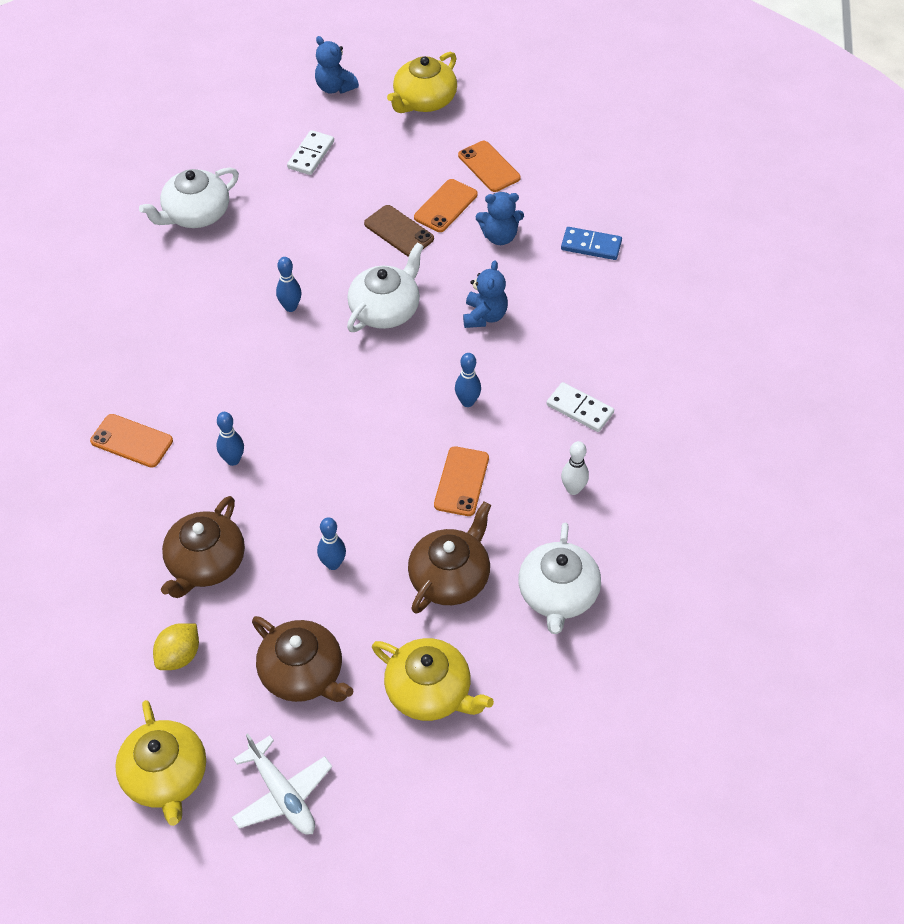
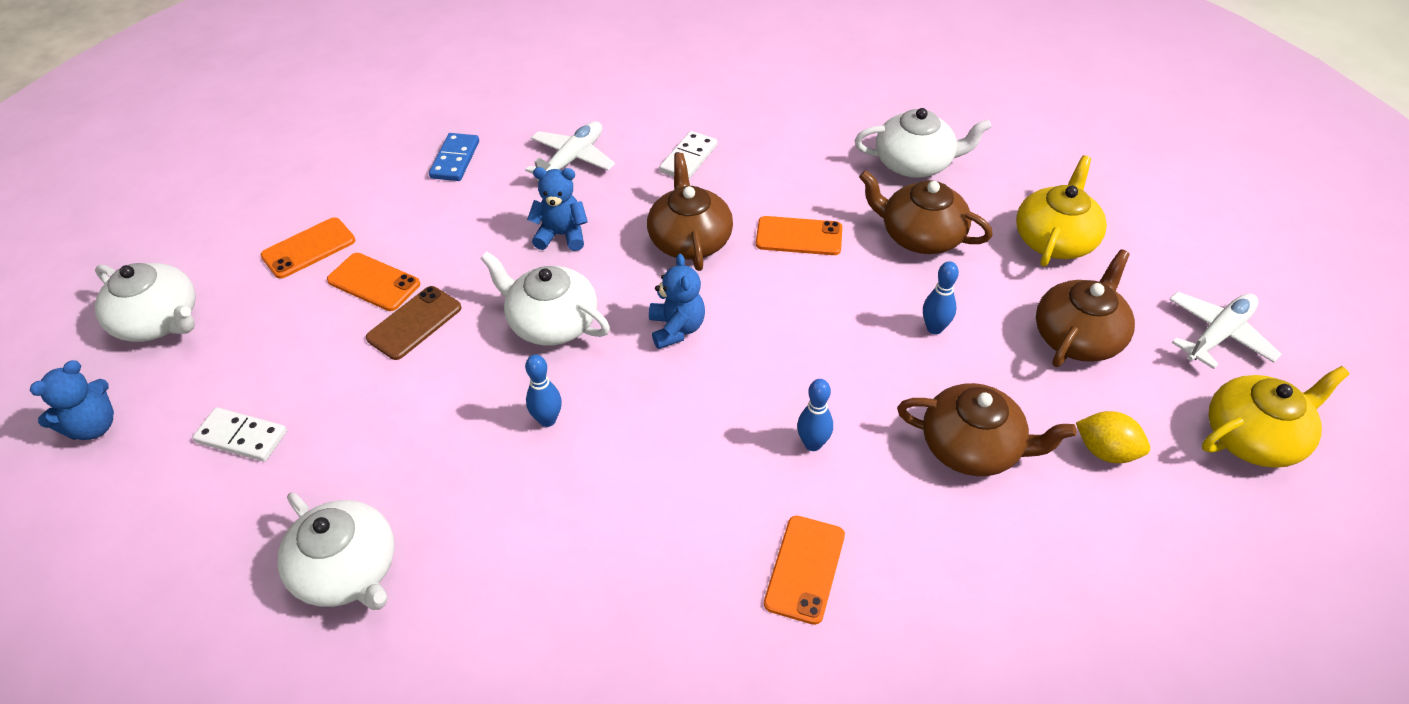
camera: 95 degrees left, 5 degrees down
(424, 100) = (159, 321): yellow teapot -> white teapot
(467, 402) = (690, 240): blue bowling pin -> brown teapot
(499, 236) = (433, 231): blue teddy bear -> blue teddy bear (676, 329)
(573, 489) = (790, 159): white bowling pin -> none
(585, 324) = (572, 159): none -> white plane

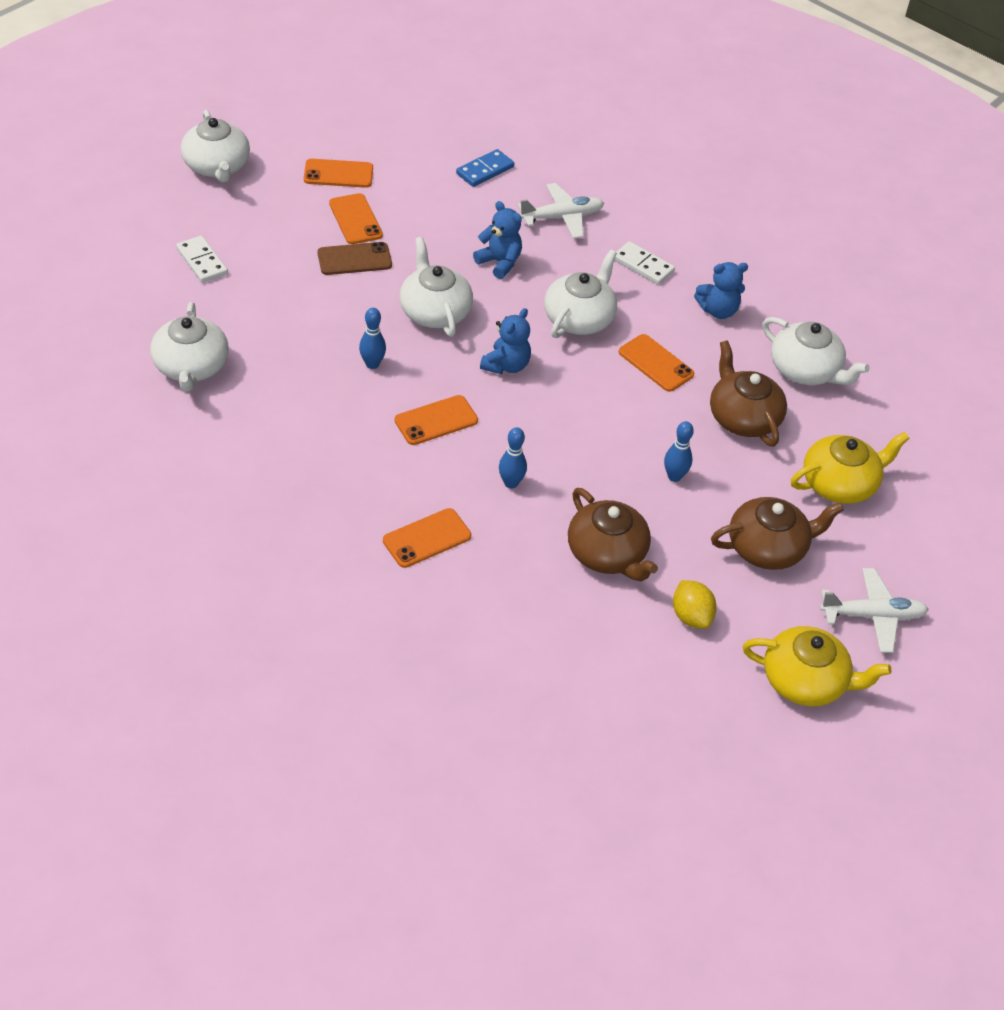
camera: 35 degrees right, 0 degrees up
(93, 426) = (134, 206): blue teddy bear -> blue teddy bear (718, 310)
(674, 433) = (436, 420): none -> orange phone
(689, 158) = (643, 265): white domino -> white domino turned 60 degrees clockwise
(690, 240) = (579, 318): brown teapot -> white teapot

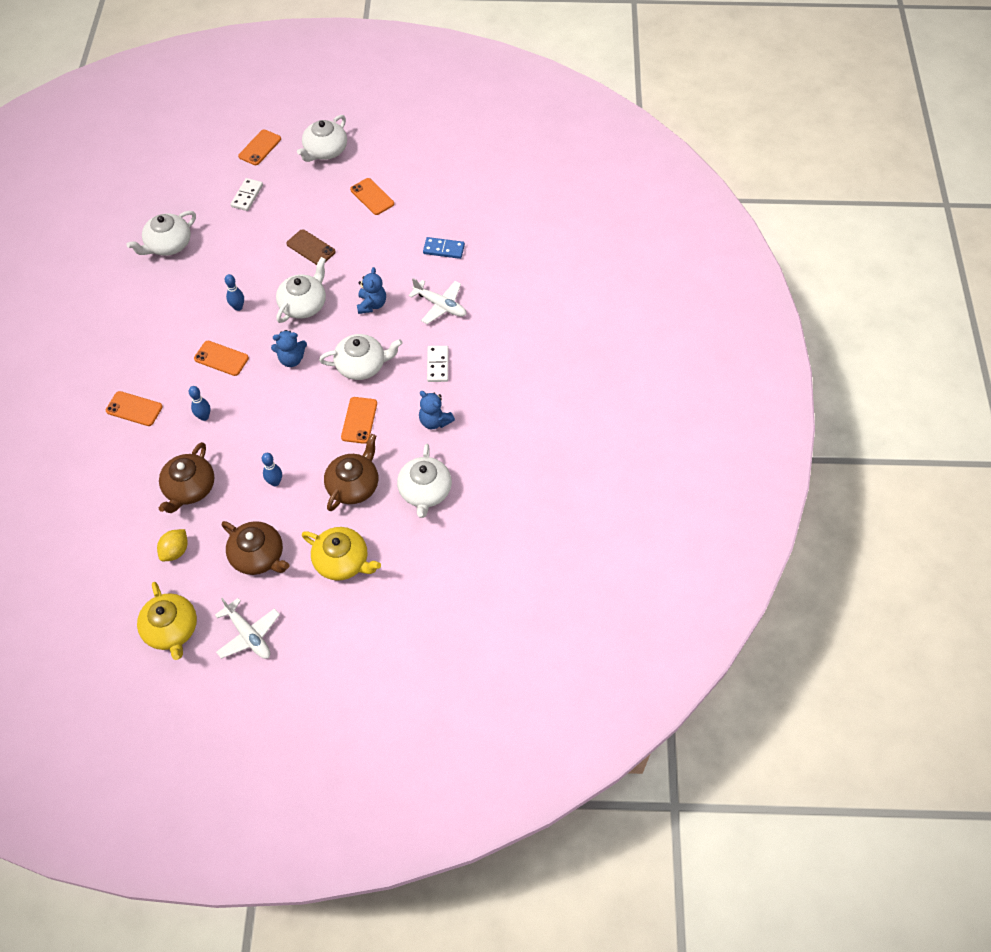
camera: 55 degrees right, 10 degrees up
(355, 219) = (343, 227): orange phone -> orange phone (260, 148)

